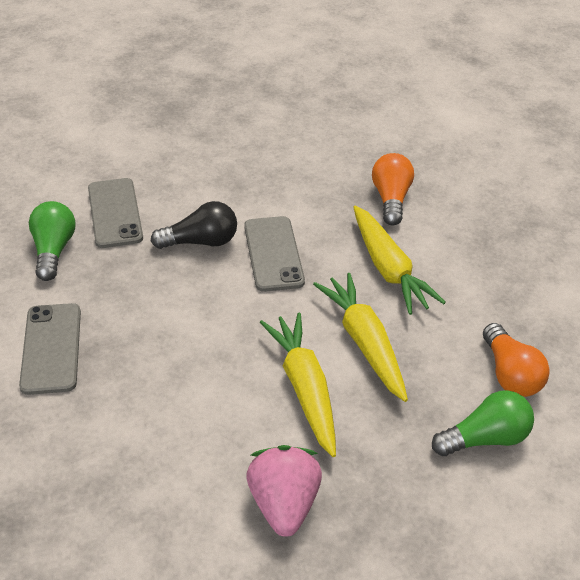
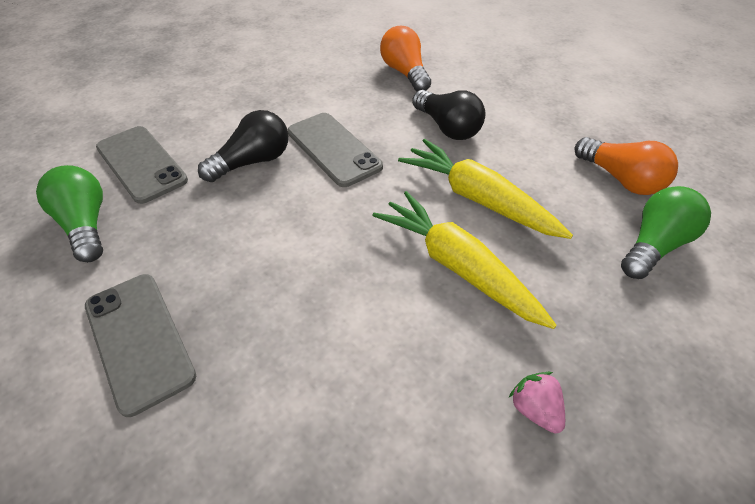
camera: 25 degrees left, 5 degrees up
(283, 504) = (535, 409): pink strawberry -> pink strawberry, size x0.52
(388, 269) = (447, 128): yellow carrot -> black light bulb

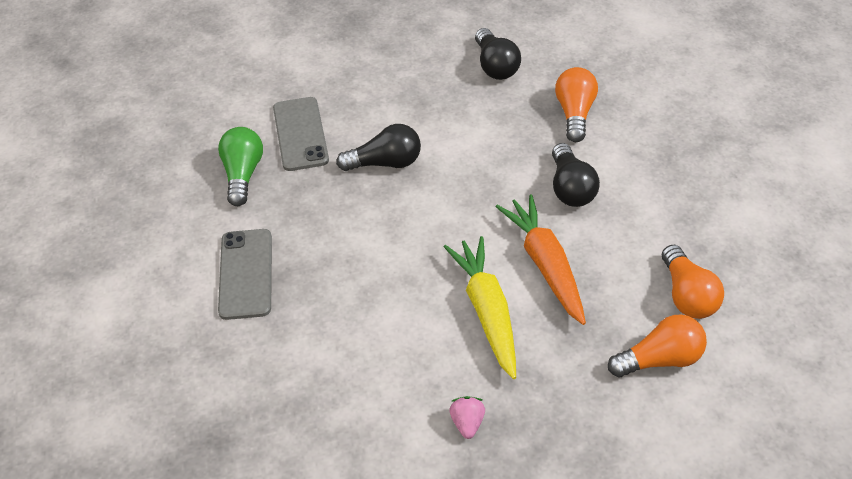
camera: 30 degrees right, 0 degrees up
(310, 58) = (495, 66): none -> black light bulb
(333, 149) = (456, 174): grey phone -> none
(478, 199) = (545, 264): yellow carrot -> orange carrot
(654, 245) = (660, 359): green light bulb -> orange light bulb

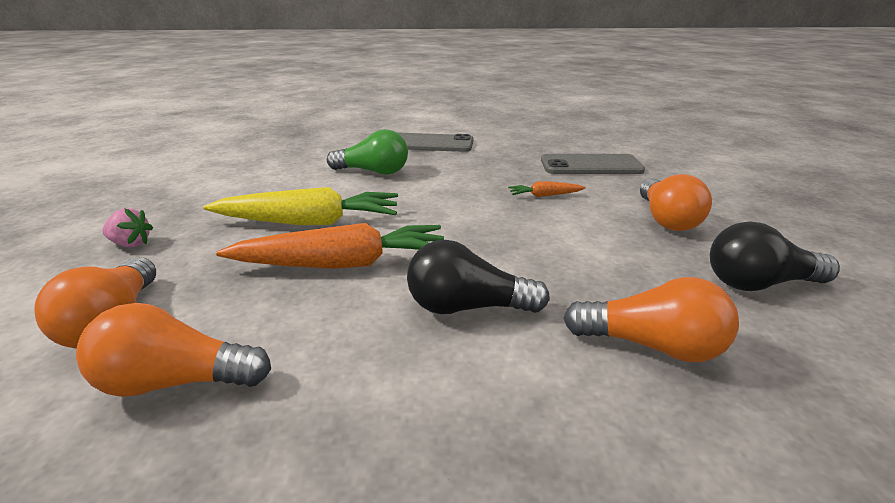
camera: 100 degrees right, 20 degrees down
(243, 174) = (539, 146): green light bulb -> green light bulb (373, 172)
(385, 163) = (544, 195): black light bulb -> orange carrot
(415, 95) = (666, 219): none -> orange light bulb
(467, 423) = (202, 200): pink strawberry -> pink strawberry (131, 244)

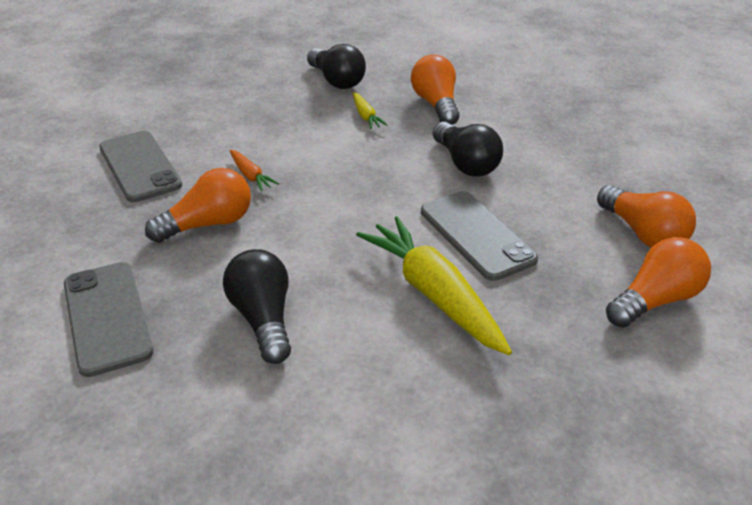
camera: 120 degrees left, 10 degrees up
(131, 244) = (595, 395): pink strawberry -> none
(342, 264) = (476, 235): orange carrot -> grey phone
(373, 172) = (263, 318): green light bulb -> black light bulb
(636, 276) = (366, 116): none -> yellow carrot
(666, 219) = (261, 114): orange light bulb -> orange light bulb (208, 224)

